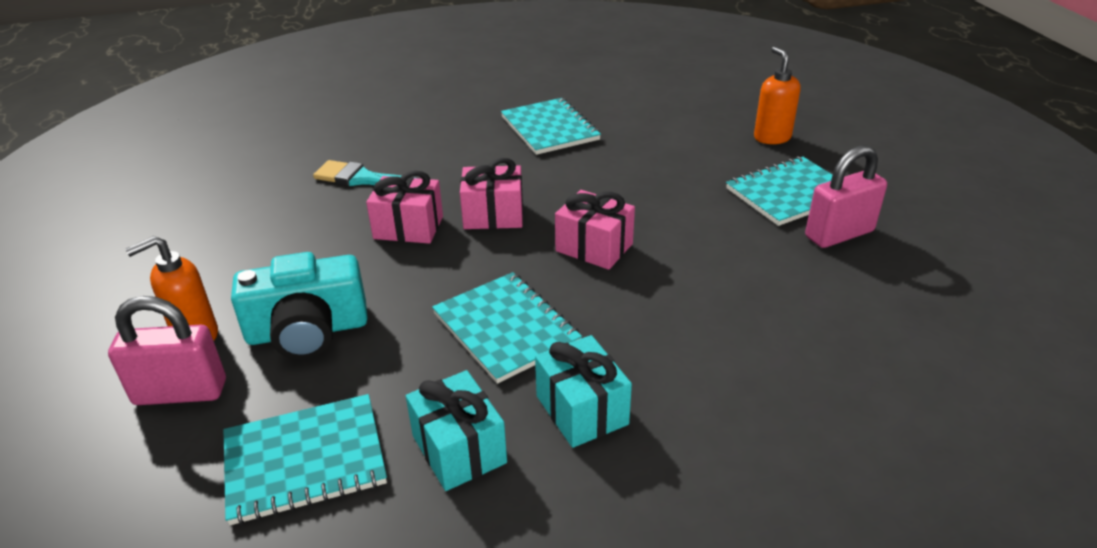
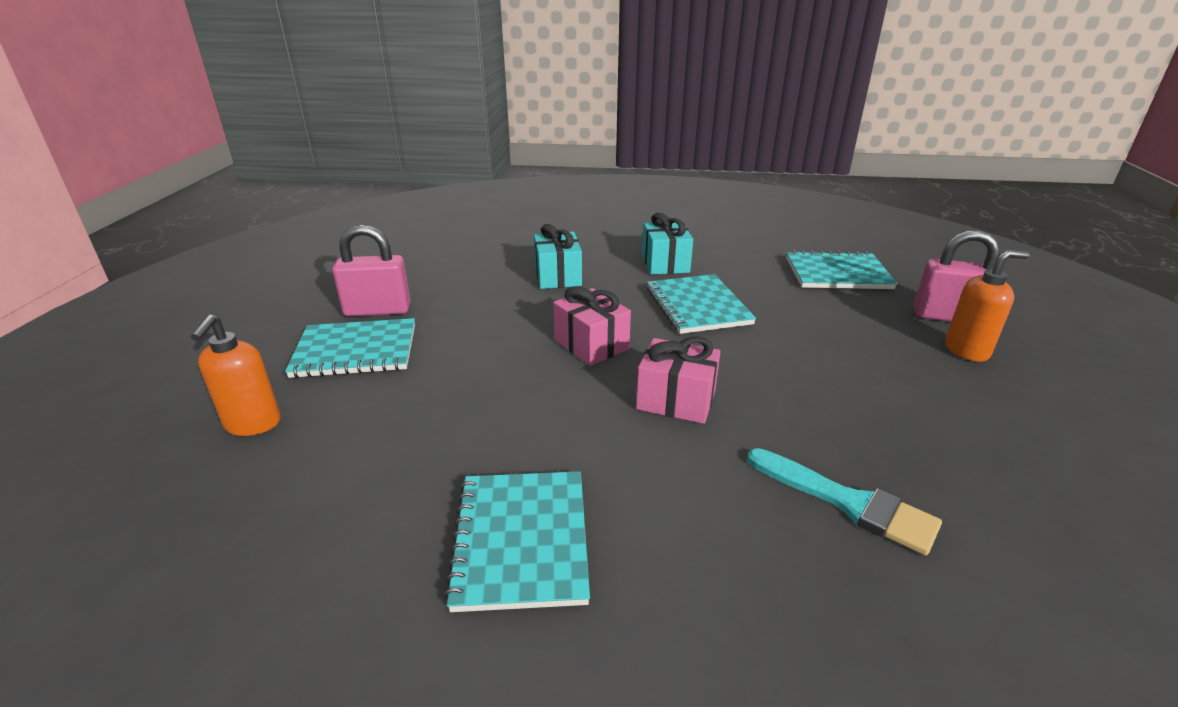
camera: 160 degrees left, 5 degrees down
(308, 331) = (863, 334): turquoise camera -> none
(408, 227) = (778, 408): pink gift -> none
(459, 449) = (743, 263): turquoise gift -> turquoise gift (558, 276)

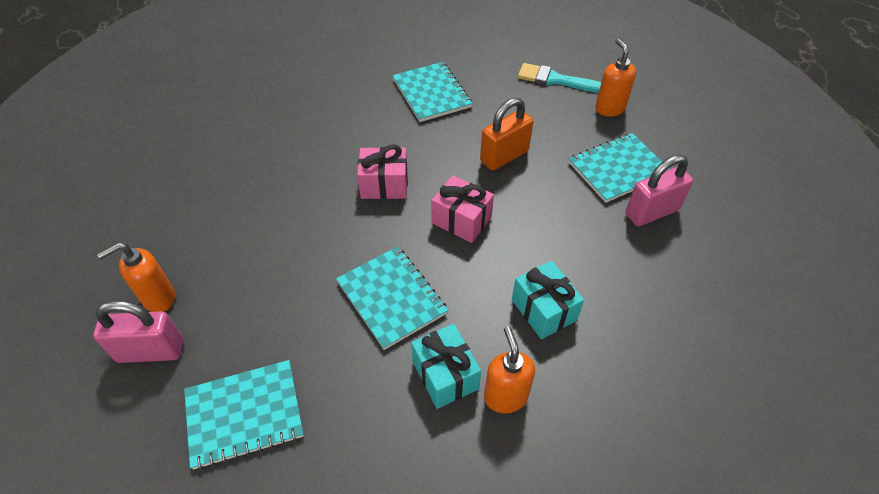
camera: 160 degrees right, 20 degrees up
(482, 396) = (504, 156): none -> orange padlock
(623, 249) = (505, 396): none -> orange soap dispenser
(848, 502) = (284, 144): turquoise brush -> turquoise brush (556, 80)

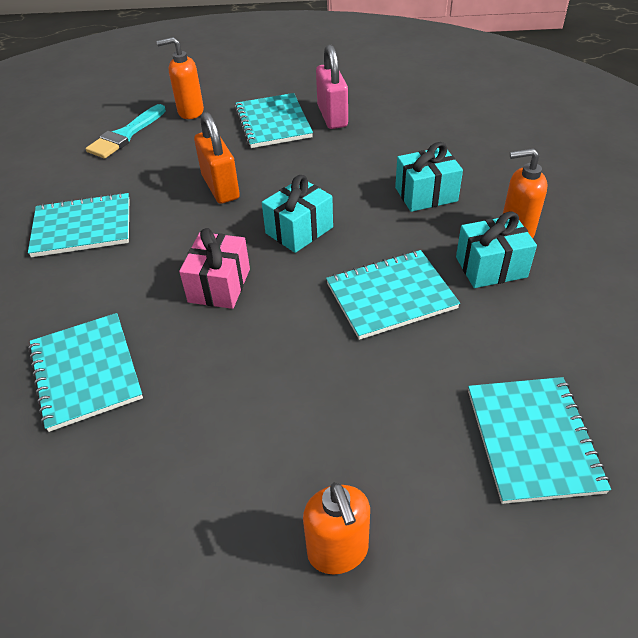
camera: 75 degrees left, 5 degrees down
(151, 351) = (431, 557): pink padlock -> none
(293, 140) = (86, 372): none -> turquoise notebook
(461, 220) = (299, 230): pink gift -> turquoise gift

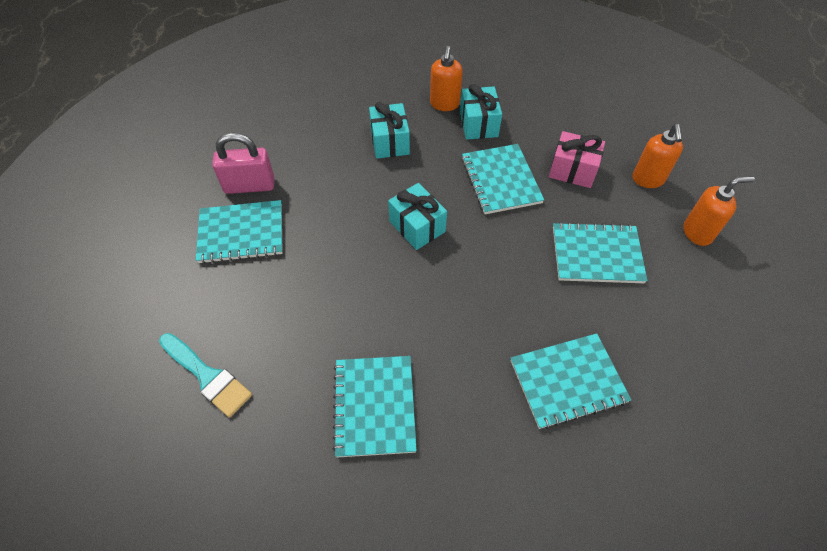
camera: 85 degrees left, 10 degrees up
(190, 112) = (184, 308): orange soap dispenser -> orange soap dispenser (648, 179)
(219, 285) = (477, 285): pink gift -> pink gift (572, 170)
(220, 187) = (340, 282): orange padlock -> none
(533, 440) = (619, 138): turquoise notebook -> turquoise notebook (597, 255)

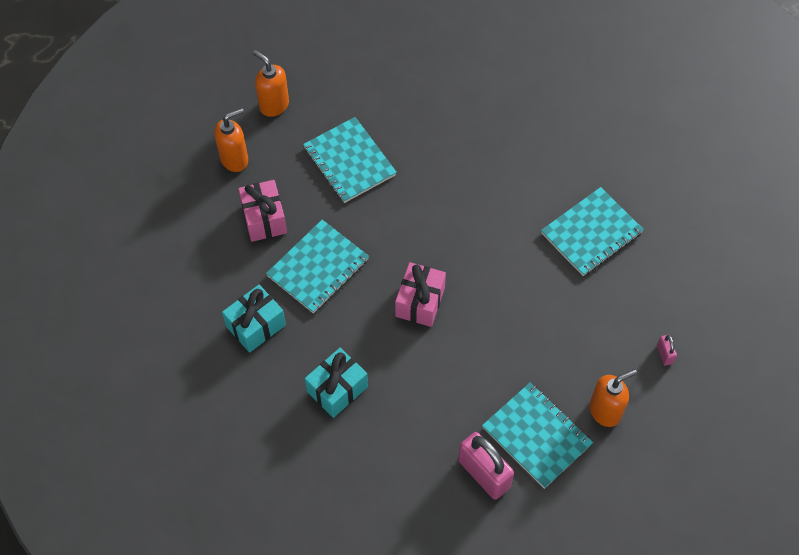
camera: 125 degrees left, 5 degrees up
(207, 376) = (664, 354): turquoise brush -> pink padlock
(417, 226) = (420, 302): turquoise gift -> pink gift
(444, 104) = (247, 373): orange soap dispenser -> orange soap dispenser (605, 411)
(568, 381) = (477, 132): turquoise notebook -> none

